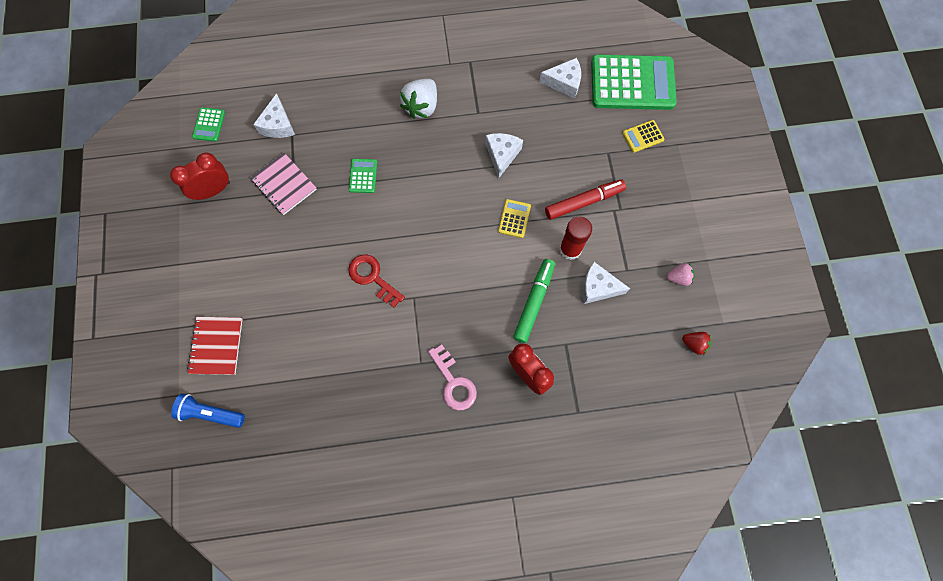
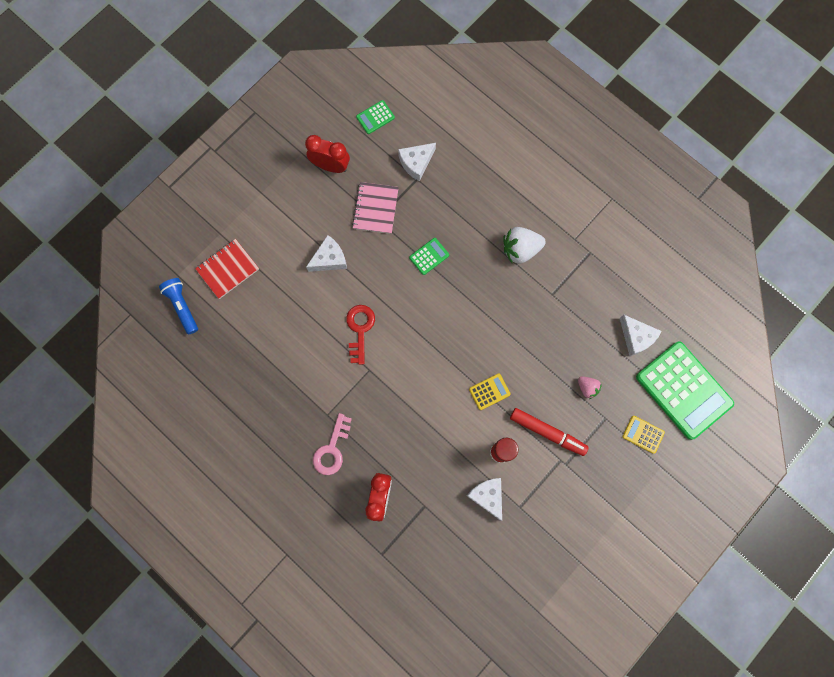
camera: 50 degrees right, 5 degrees up
(502, 155) = (533, 341): white cheese -> white cheese (329, 259)
(534, 302) = (437, 458): green marker -> none
(678, 278) = (546, 551): pink strawberry -> pink strawberry (587, 388)
(694, 344) = (503, 602): red strawberry -> none

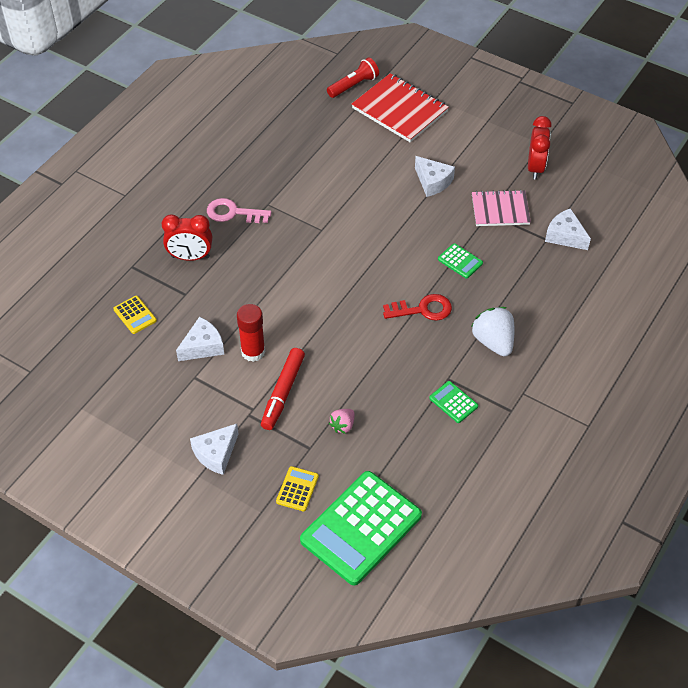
camera: 80 degrees right, 25 degrees down
(182, 307) = (353, 85): blue flashlight -> red flashlight
(228, 269) = (400, 110): red notebook -> red notebook, size x1.51
(360, 329) = (363, 216): red key -> red key (423, 309)
(375, 117) = (605, 195): green calculator -> green calculator (453, 402)
(489, 391) = (319, 334): yellow calculator -> yellow calculator (135, 315)
(636, 337) = (416, 469): white cheese -> white cheese (216, 453)

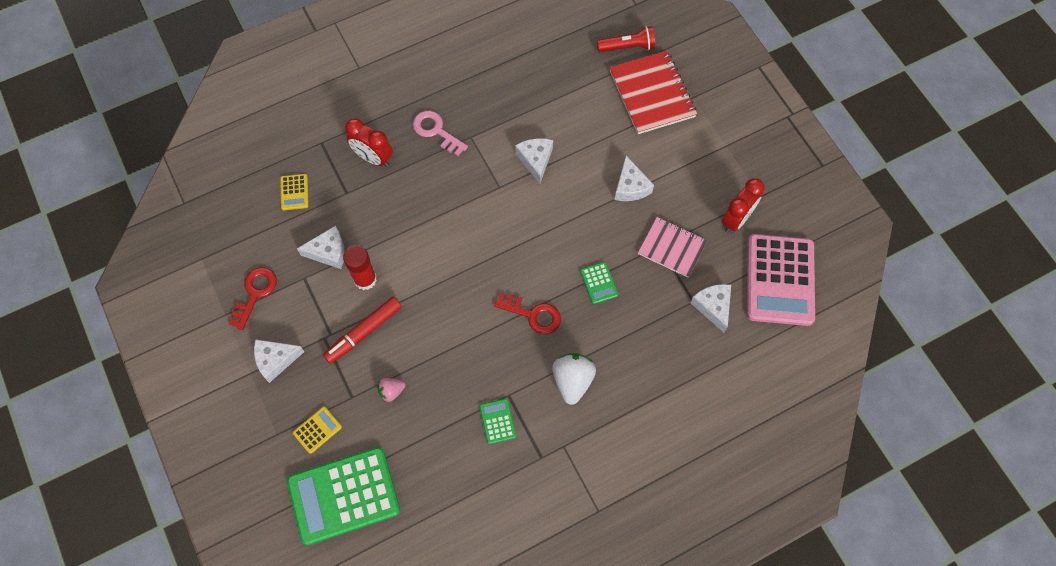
camera: 30 degrees right, 15 degrees up
(156, 410) = (255, 293): none -> red key
(338, 197) = (535, 160): none -> white cheese
(602, 194) = (780, 280): none -> pink calculator

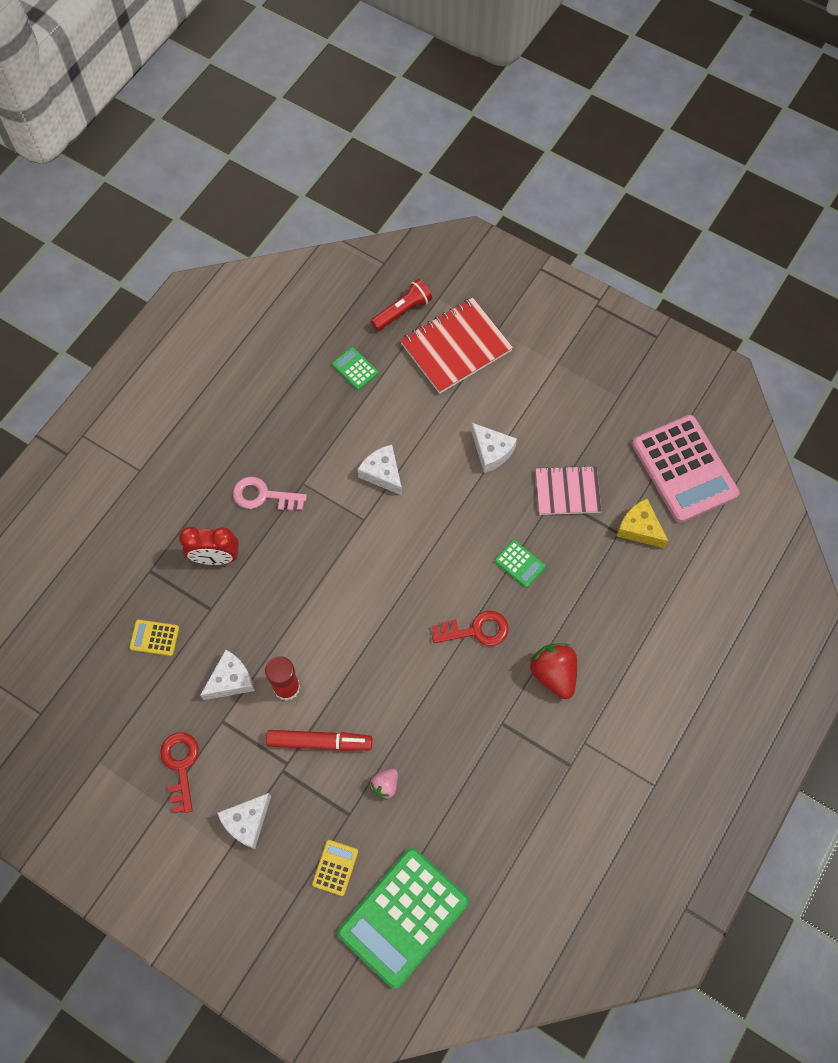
camera: 30 degrees left, 0 degrees up
(294, 192) = (154, 638): yellow calculator -> yellow calculator turned 135 degrees clockwise
(364, 332) = (319, 742): red marker -> red marker turned 105 degrees counterclockwise
(497, 421) = (507, 755): green calculator -> green calculator (355, 369)
(572, 381) = (553, 674): white strawberry -> red strawberry
(652, 94) = (455, 347): red notebook -> red notebook turned 75 degrees counterclockwise
(713, 307) = (639, 528): white cheese -> yellow cheese
(736, 219) = (609, 431): red clock -> none

